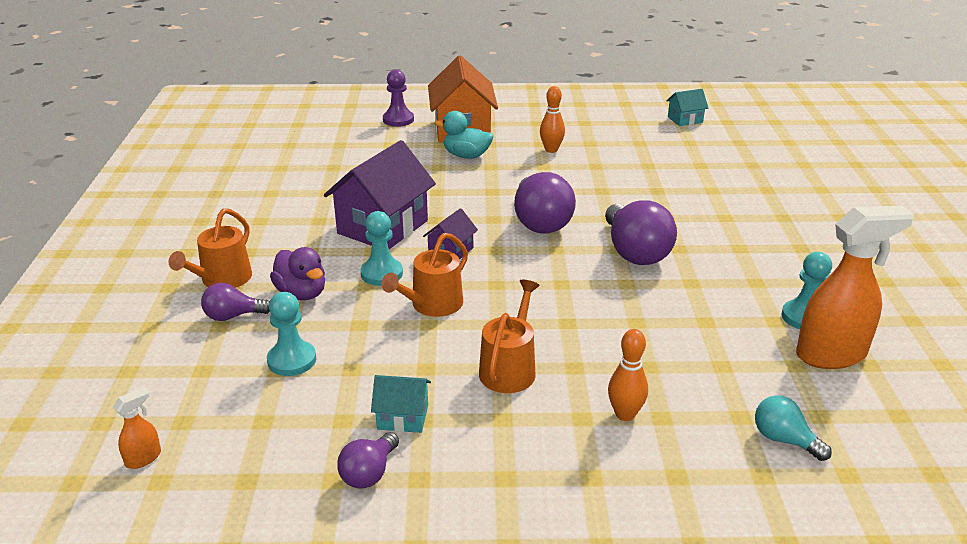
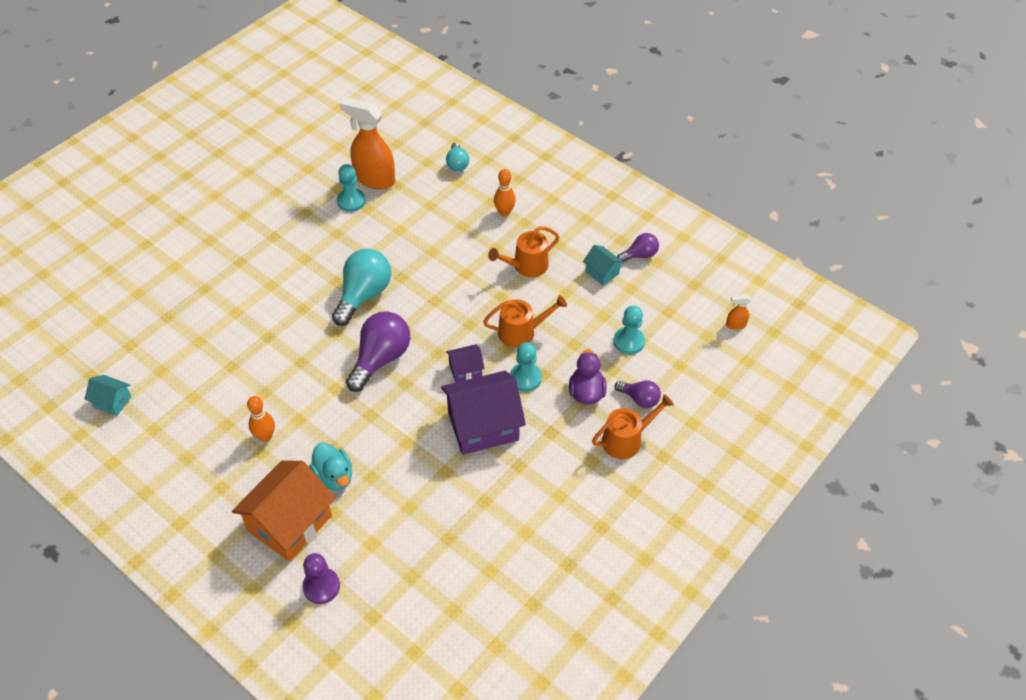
camera: 140 degrees left, 20 degrees up
(635, 252) = (363, 295): purple light bulb -> turquoise light bulb

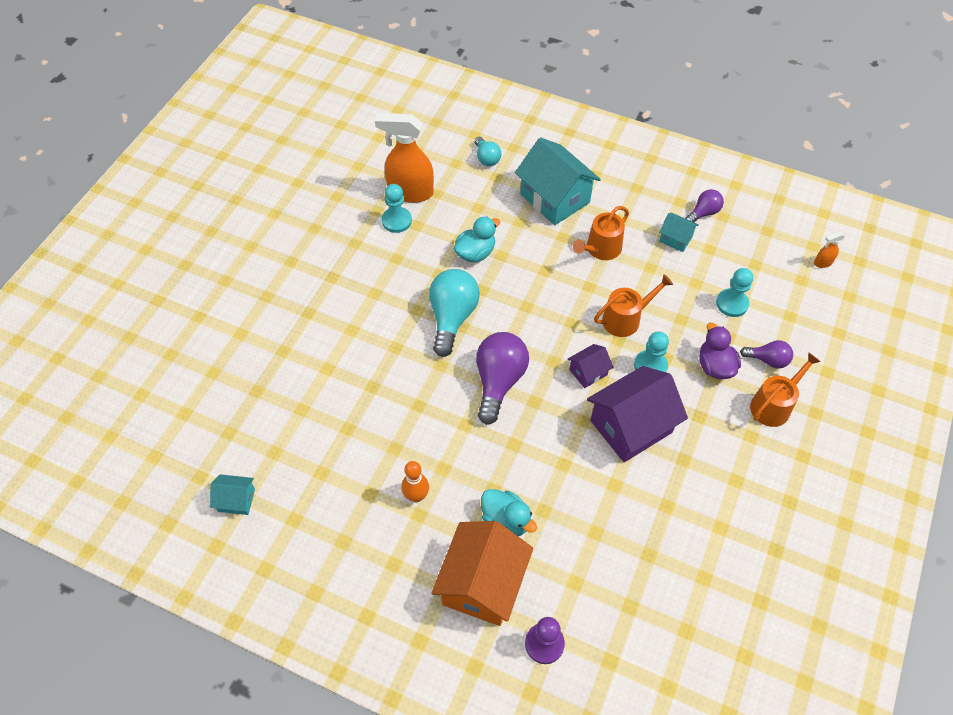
camera: 15 degrees left, 5 degrees up
(409, 244) = (475, 253): none -> turquoise duck
(504, 212) = (555, 198): orange bowling pin -> turquoise house

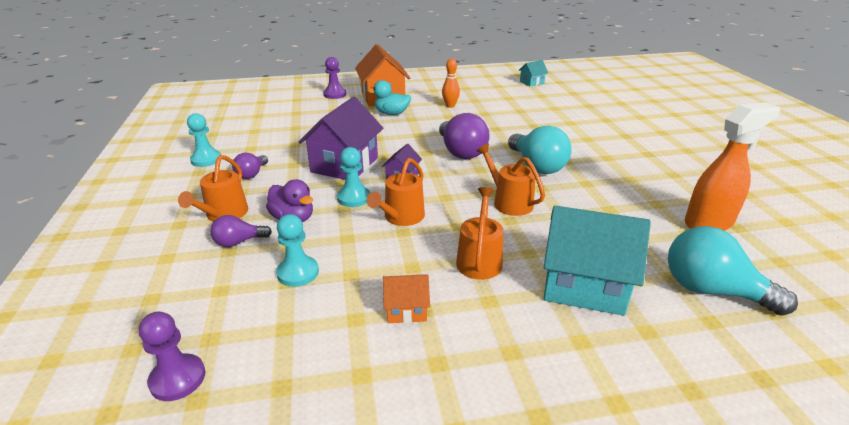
camera: 145 degrees right, 25 degrees down
(396, 221) = (676, 199): turquoise pawn -> turquoise pawn (206, 160)
(475, 253) = (582, 206): turquoise duck -> none
(486, 158) = (711, 290): turquoise light bulb -> turquoise light bulb, size x1.84
(525, 288) = (509, 202): none -> orange watering can
(675, 239) = (406, 310): turquoise house -> orange house
(703, 213) = (392, 364): purple light bulb -> purple light bulb (252, 174)
(822, 263) = (178, 379): orange spray bottle -> purple pawn

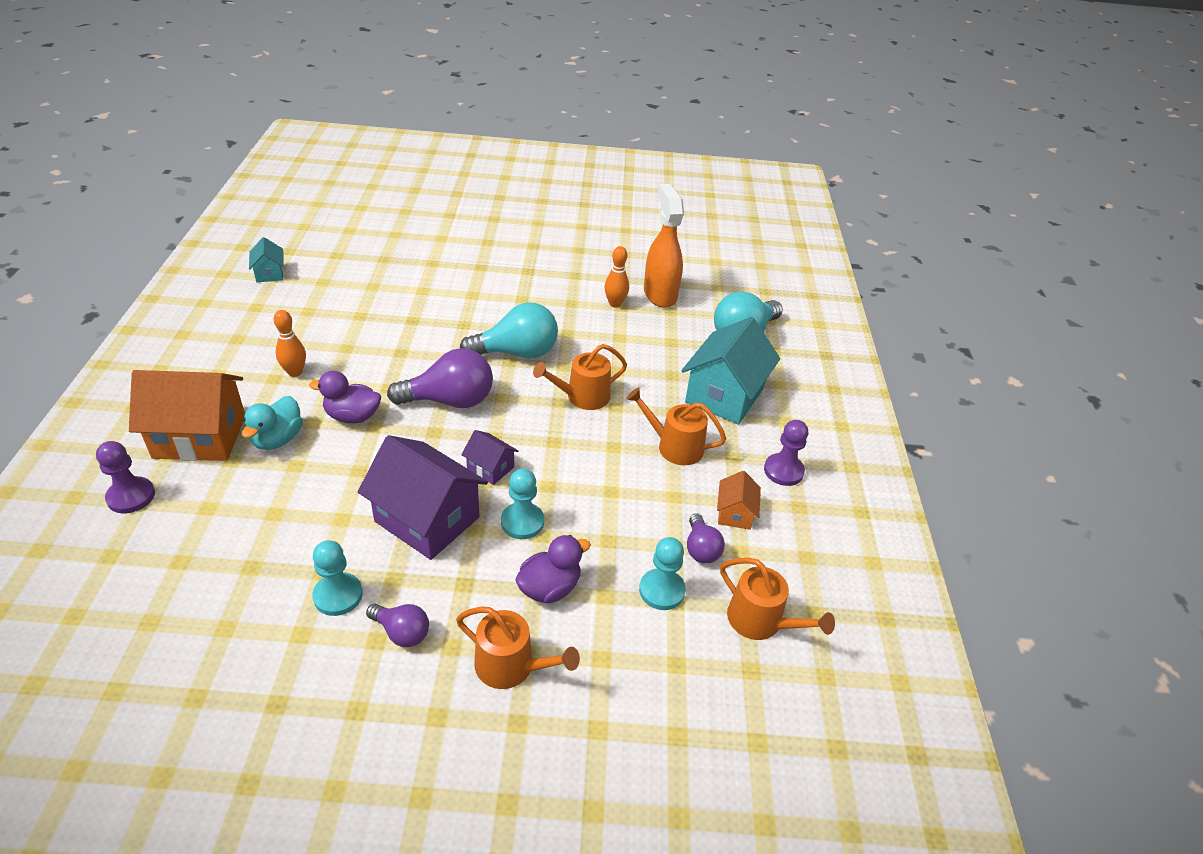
camera: 80 degrees left, 10 degrees up
(178, 379) = (801, 694): purple pawn -> purple pawn (783, 471)
(206, 160) = (312, 700): turquoise pawn -> turquoise pawn (338, 595)
(239, 242) = (585, 647): purple light bulb -> purple light bulb (701, 549)
(401, 217) = (582, 486): orange watering can -> orange watering can (760, 621)
(423, 127) = (352, 416): none -> purple duck
(657, 200) = (615, 304): none -> orange bowling pin

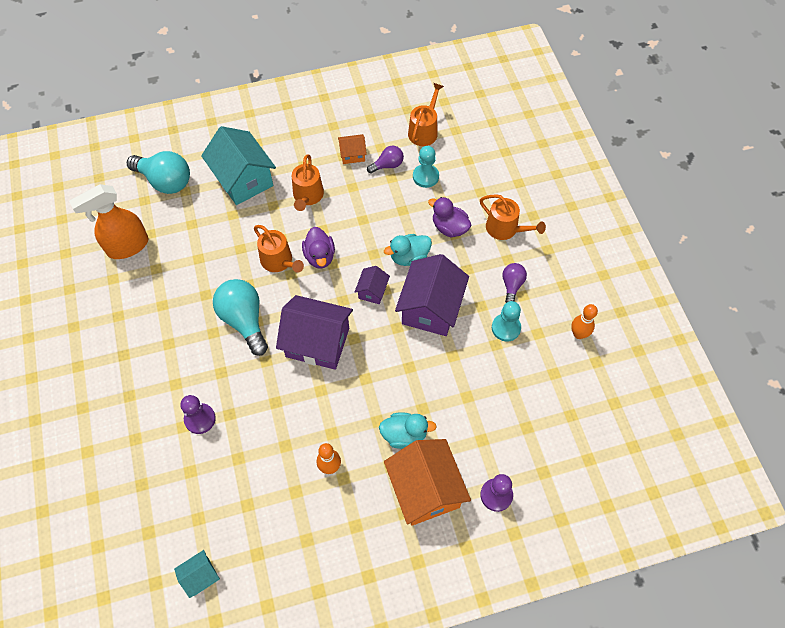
camera: 105 degrees left, 20 degrees up
(352, 416) = (361, 398): purple duck -> purple duck (320, 256)
(450, 401) = (317, 342): purple light bulb -> purple house
(511, 666) = (505, 228): orange watering can -> orange watering can turned 120 degrees clockwise
(522, 522) = (409, 257): turquoise pawn -> turquoise duck
(615, 304) = (152, 274): orange bowling pin -> orange bowling pin (578, 334)
(724, 395) = (243, 179): turquoise house -> turquoise house turned 45 degrees clockwise
(783, 471) = (305, 137): purple pawn -> purple pawn (200, 419)

